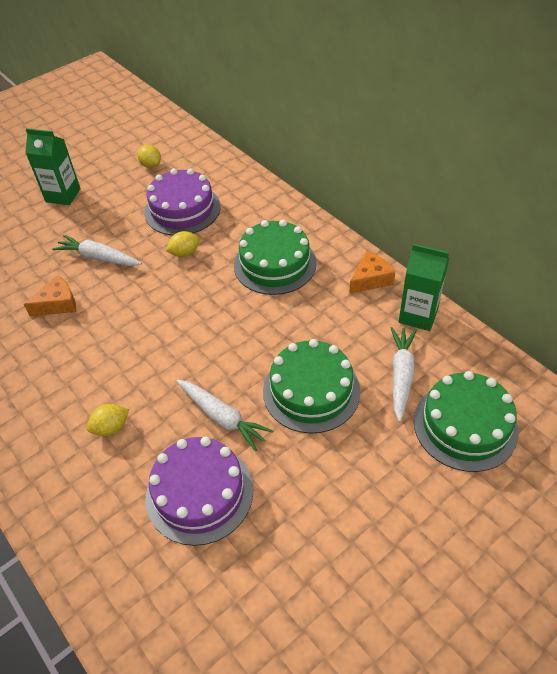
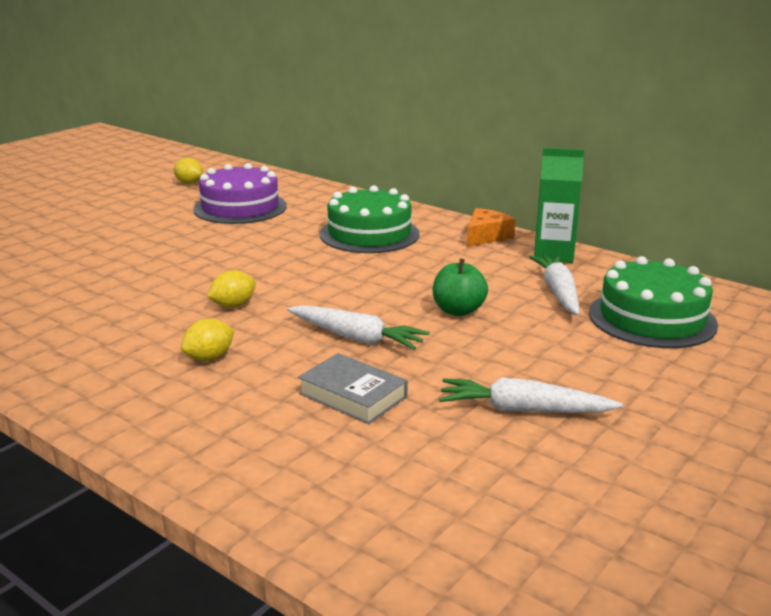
camera: 15 degrees left, 25 degrees down
(58, 304) = (101, 276): orange cheese -> none
(63, 195) = (83, 206): green carton -> none
(99, 258) = (146, 243): white carrot -> white carrot (523, 410)
(184, 253) = (255, 233): yellow lemon -> yellow lemon (233, 305)
(199, 493) = (353, 395): purple cake -> grey book
(311, 391) = (458, 311): green cake -> green apple

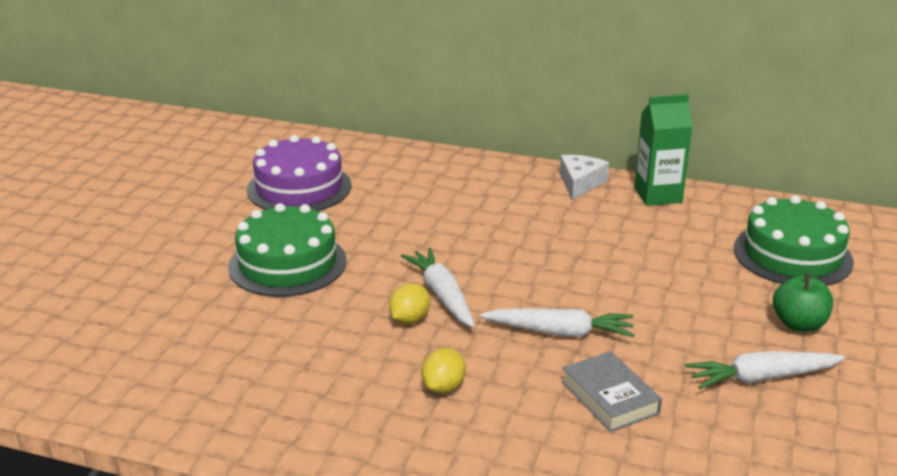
camera: 20 degrees left, 5 degrees up
(189, 183) = (209, 162): yellow lemon -> none
(353, 395) = (610, 397): grey book -> grey book turned 45 degrees clockwise
(369, 234) = (466, 201): green cake -> green cake (287, 263)
(458, 311) = (625, 281): green apple -> green apple (798, 324)
(486, 236) = (580, 183): orange cheese -> white cheese
(558, 292) = (695, 241): white carrot -> white carrot (442, 295)

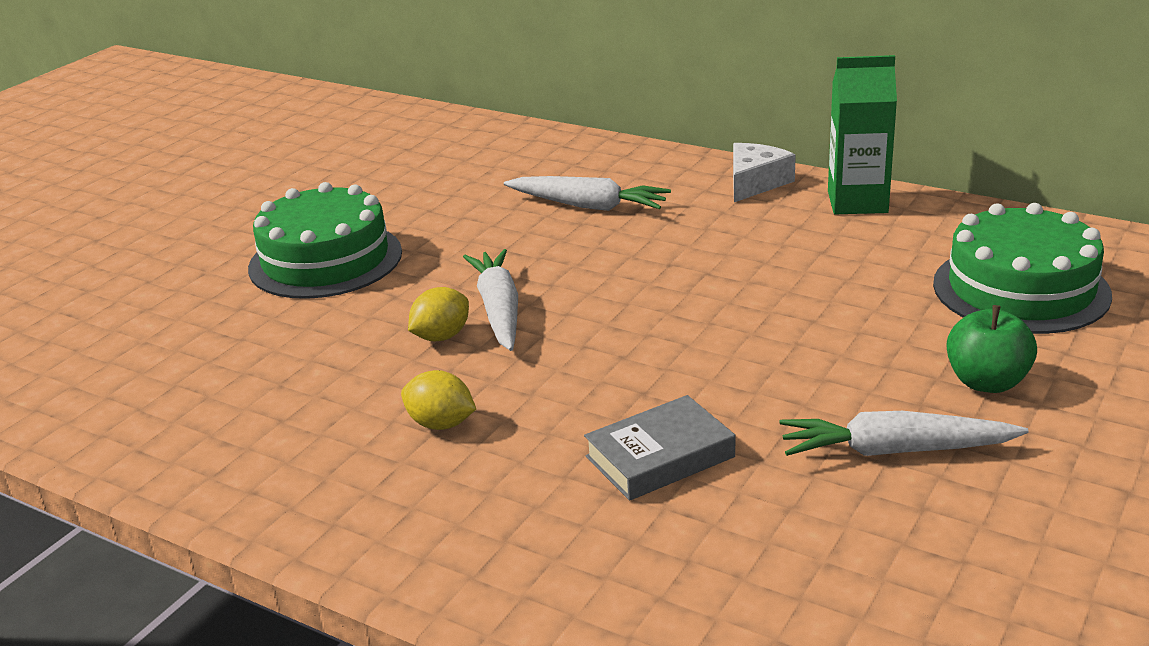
camera: 15 degrees right, 0 degrees up
(299, 188) = (388, 173): purple cake -> none
(443, 387) = (441, 424): yellow lemon -> yellow lemon turned 75 degrees clockwise
(560, 332) = (632, 367): white carrot -> white carrot (588, 206)
(610, 397) = (660, 457): grey book -> grey book turned 75 degrees clockwise

